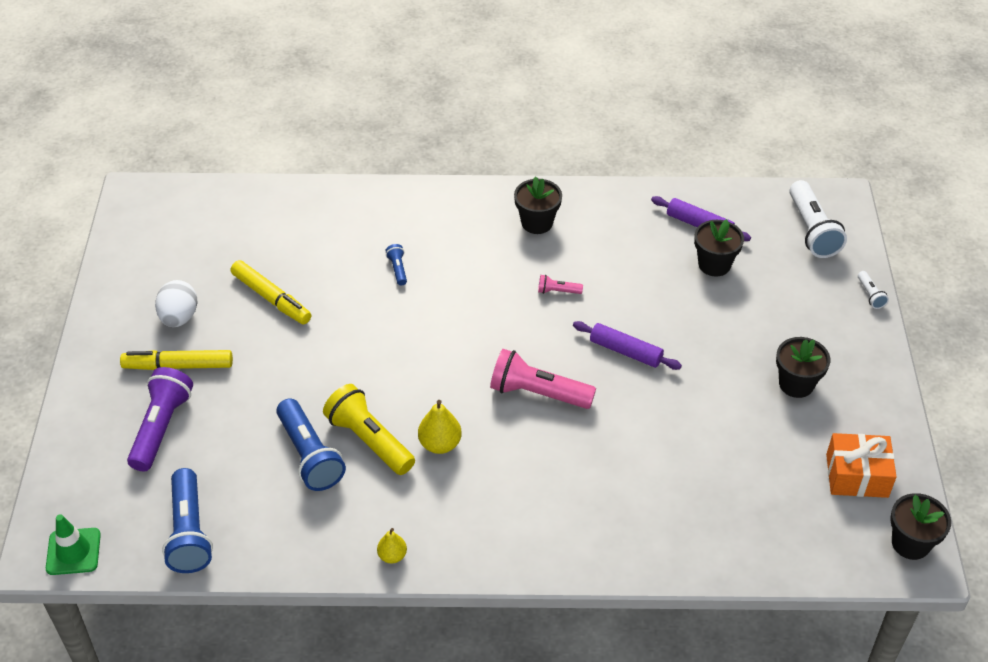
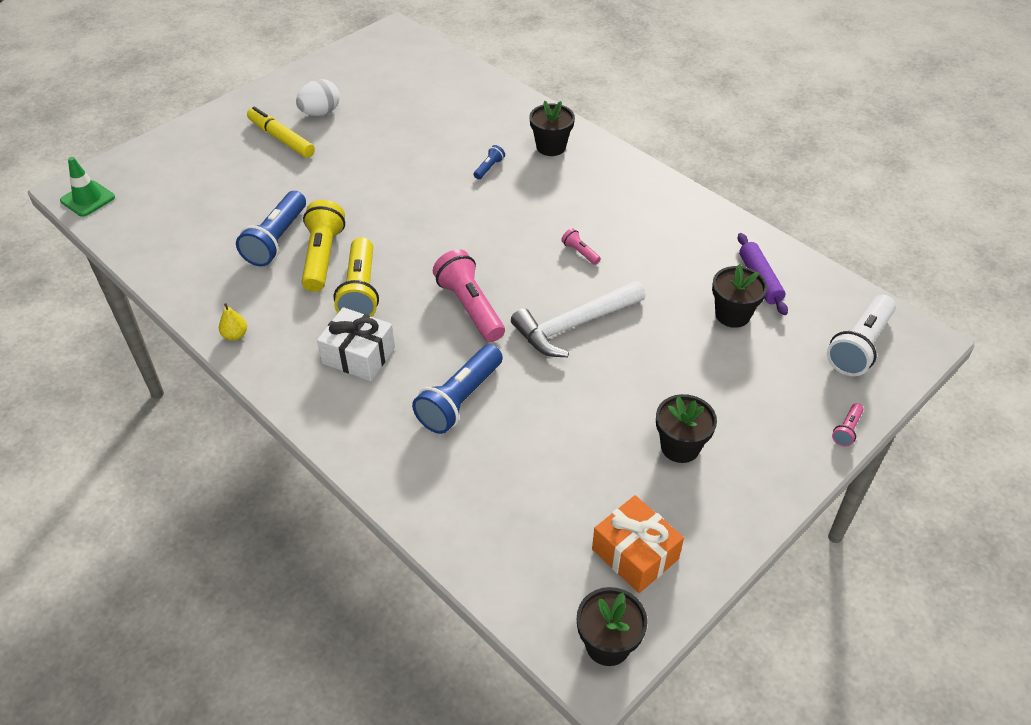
camera: 45 degrees right, 0 degrees up
(161, 427) = (223, 166): purple flashlight -> none
(189, 532) = (154, 233): blue flashlight -> blue flashlight (460, 400)
(271, 298) = (386, 135): yellow marker -> none
(440, 444) = (360, 291): yellow pear -> yellow flashlight
(509, 493) = (358, 355): none -> white gift
(537, 223) = (629, 199): black flower pot -> black flower pot (551, 147)
(625, 351) = (573, 325): purple rolling pin -> white hammer
(870, 295) = (847, 430): white flashlight -> pink flashlight

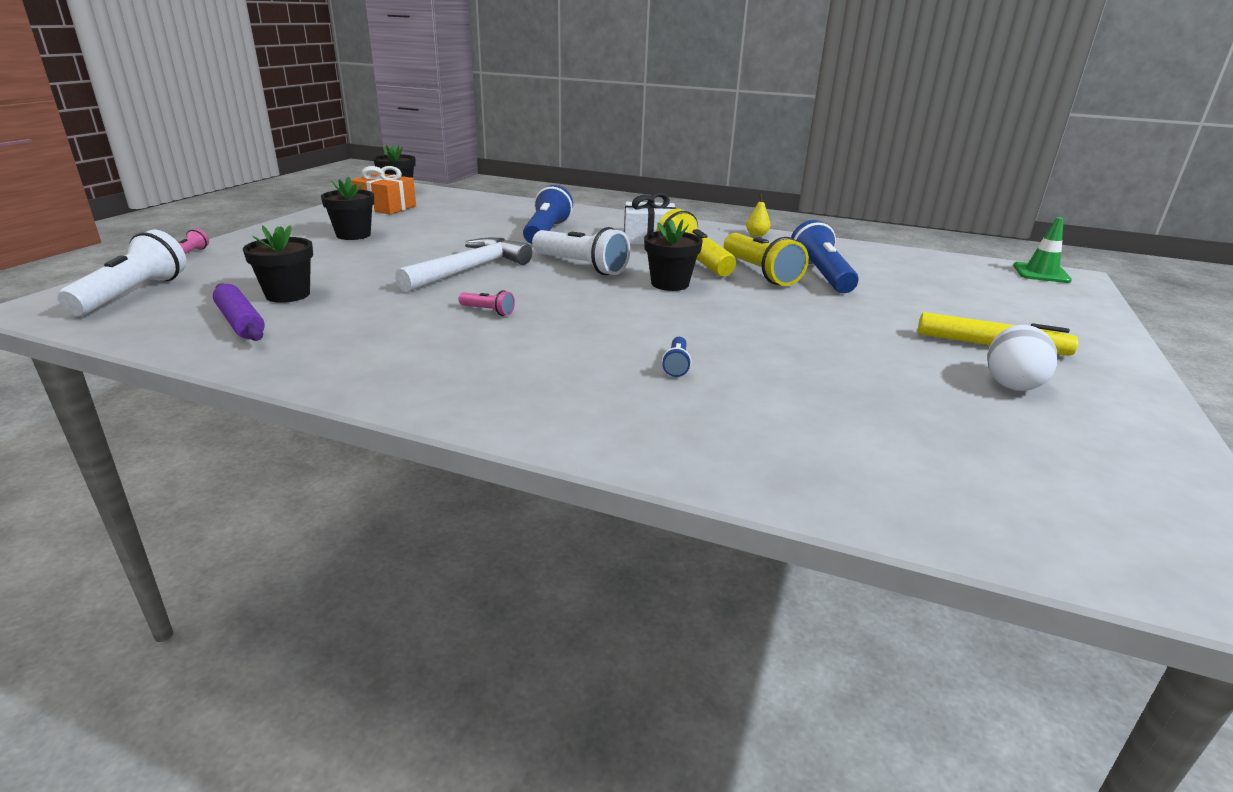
camera: 155 degrees right, 20 degrees down
(470, 307) = (581, 266): pink flashlight -> white flashlight
(551, 147) = (605, 409): black flower pot -> black flower pot (670, 284)

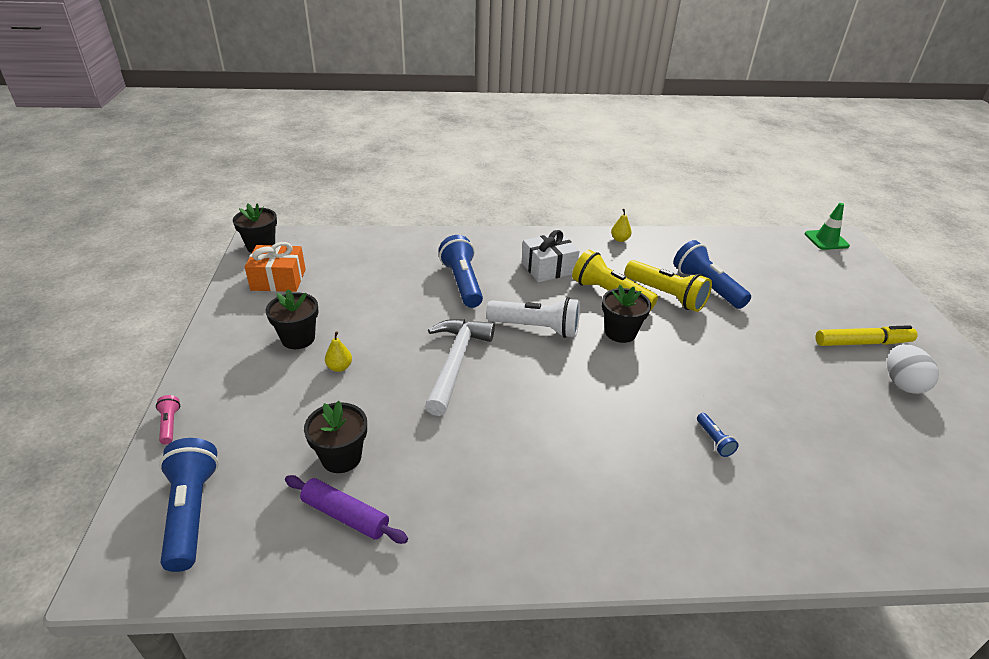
camera: 25 degrees left, 10 degrees up
(133, 294) = (191, 512): white flashlight -> blue flashlight
(363, 253) = (339, 367): none -> yellow pear
(488, 311) = (528, 419): pink flashlight -> none

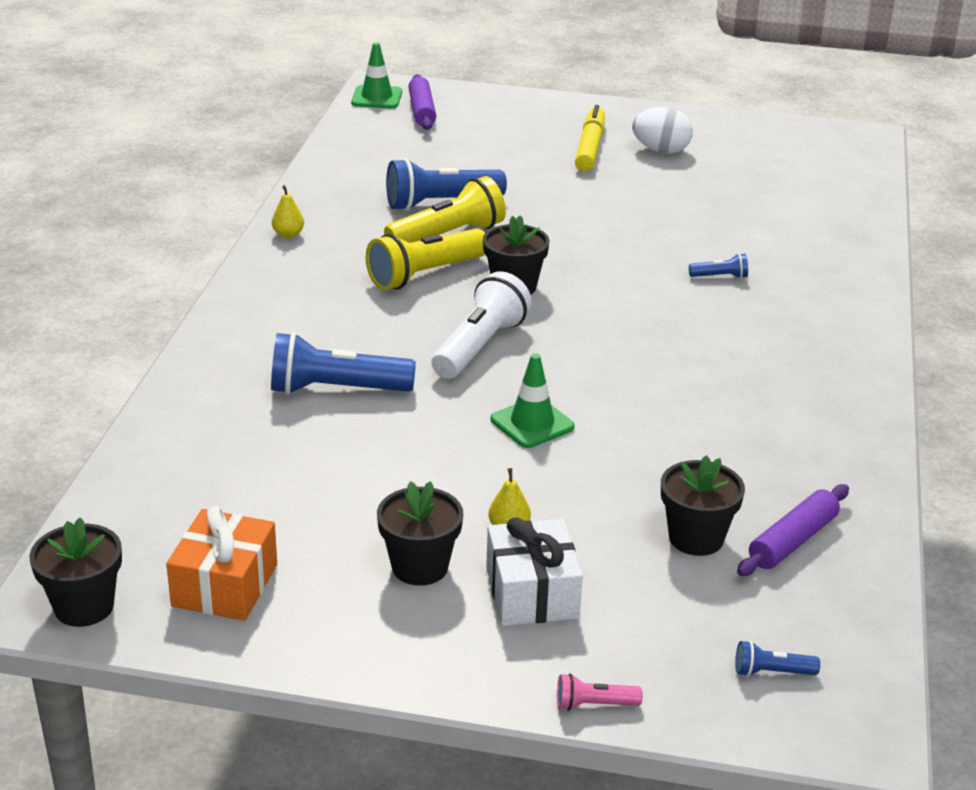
camera: 75 degrees left, 5 degrees down
(191, 512) = (771, 672): blue flashlight -> blue flashlight, size x0.46
(455, 362) = (532, 423): white hammer -> green traffic cone
(548, 268) = (334, 308): white gift -> white gift (531, 593)
(829, 260) = (422, 111): none -> purple rolling pin

